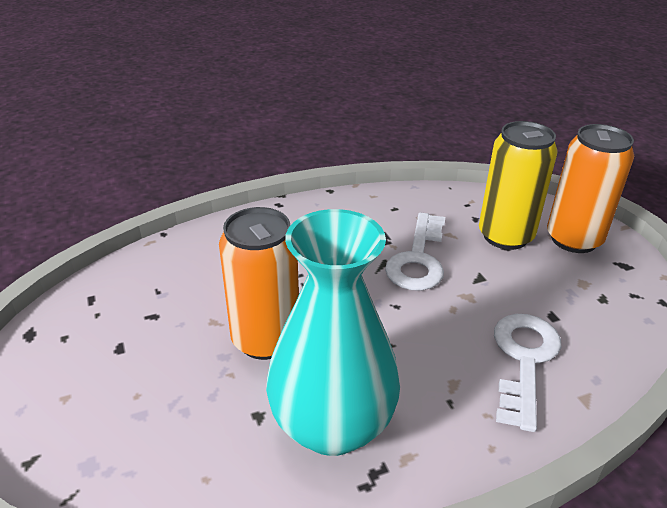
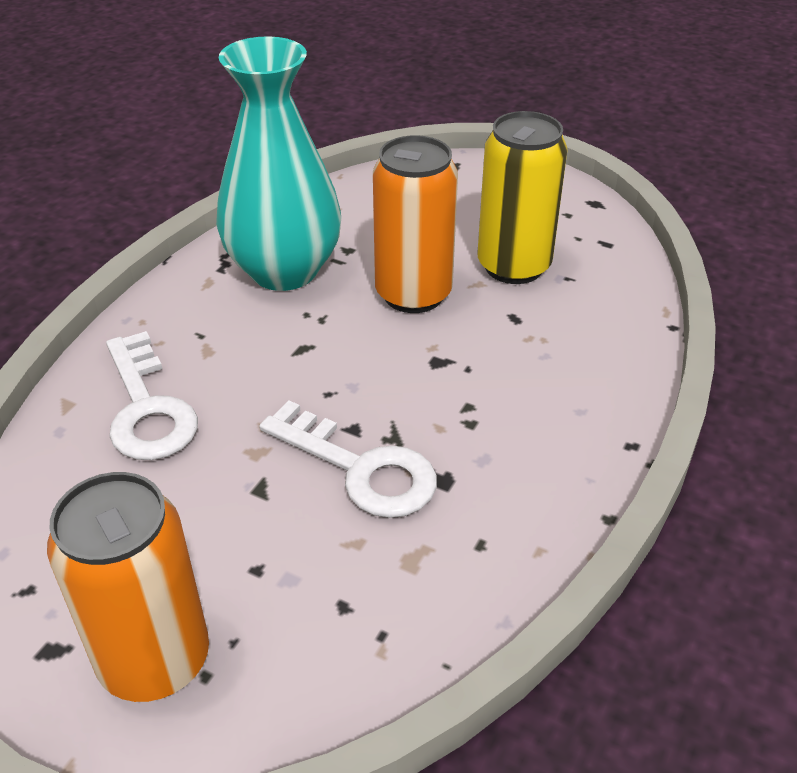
camera: 140 degrees right, 5 degrees up
(418, 259) = (360, 468): white key -> white key turned 150 degrees clockwise
(505, 236) = (270, 592): yellow can -> yellow can (513, 266)

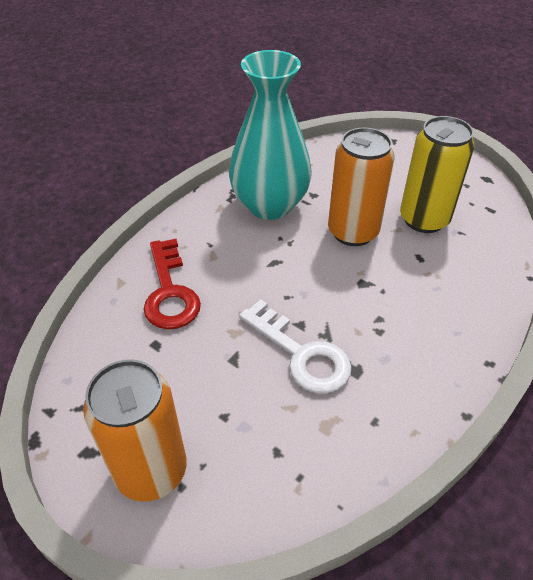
camera: 10 degrees right, 5 degrees up
(147, 408) = (169, 292): white key -> red key

